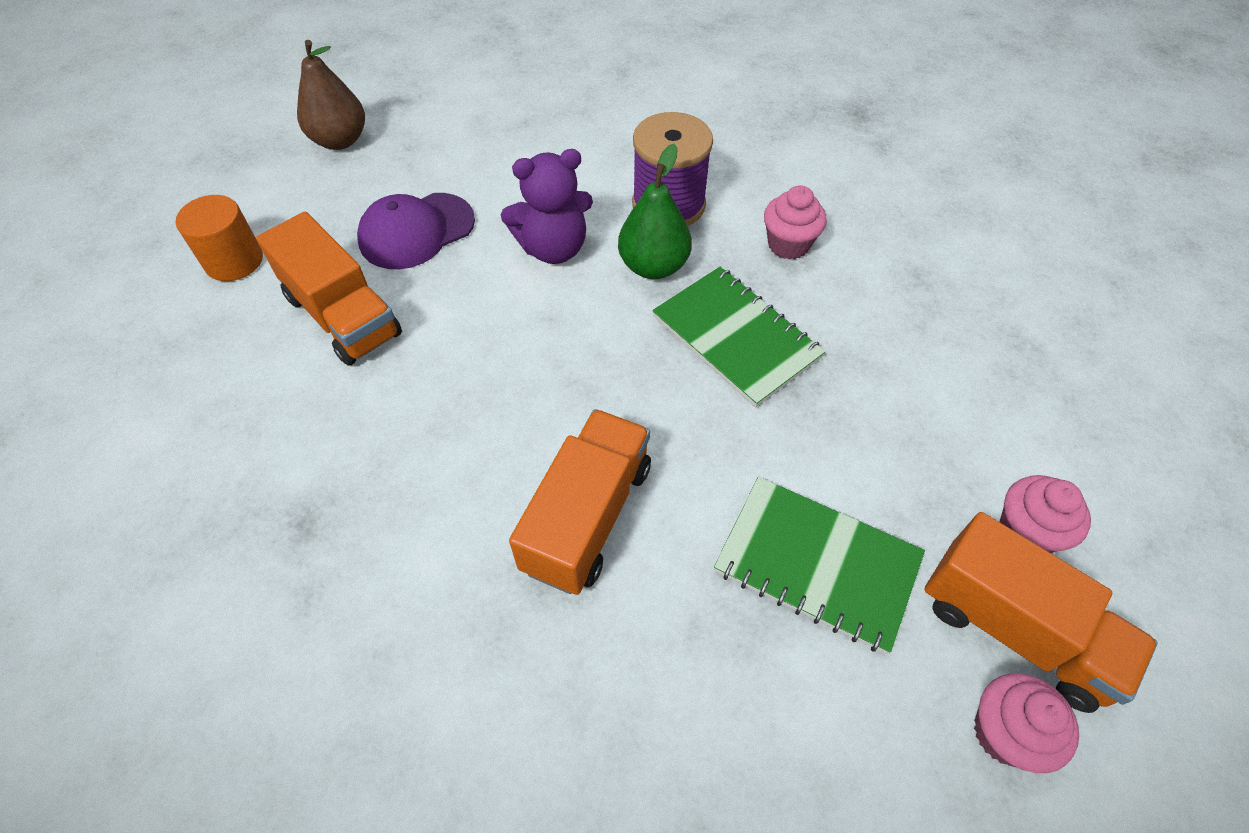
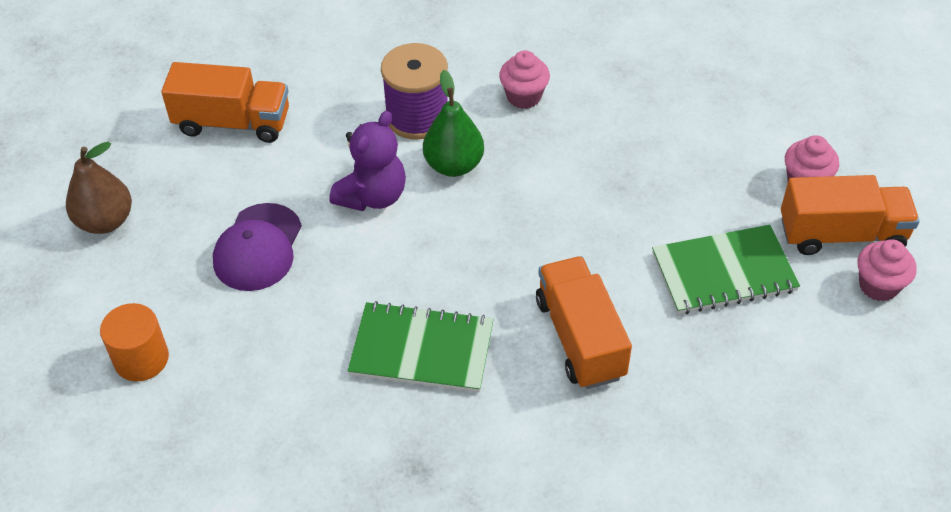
camera: 40 degrees left, 5 degrees down
(343, 316) = (278, 337): orange truck -> orange truck (233, 123)
(736, 337) = (553, 177): green notebook -> green notebook (422, 349)

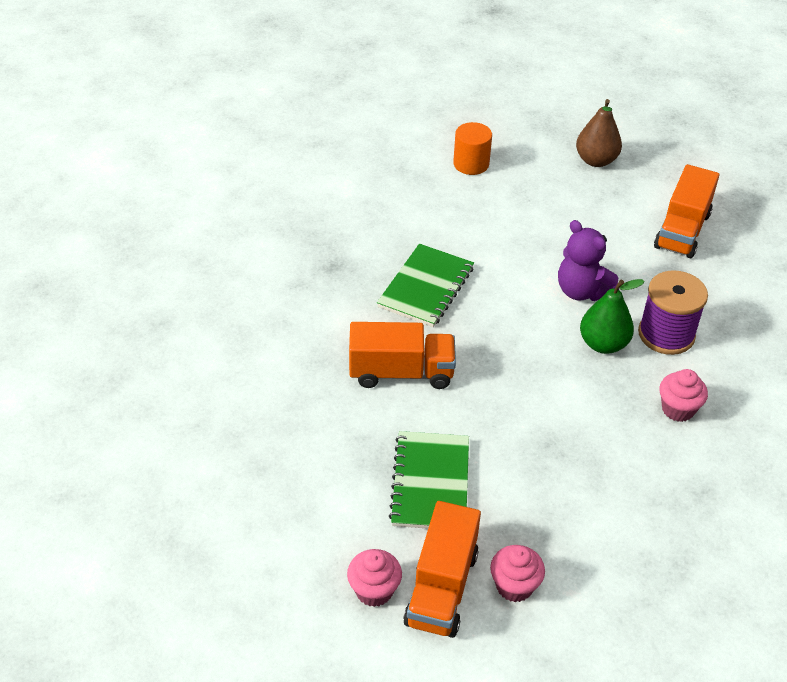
camera: 105 degrees right, 5 degrees down
(258, 248) = (548, 225): purple cap -> none

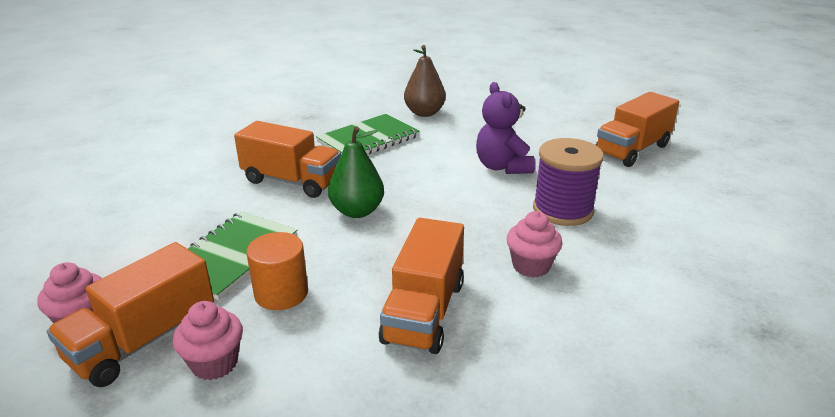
camera: 25 degrees right, 15 degrees down
(471, 164) = (473, 87): orange cylinder -> orange cylinder (281, 293)
(596, 160) = (581, 101): brown pear -> brown pear (424, 113)
(603, 344) = (492, 203): green pear -> green pear (357, 211)
(628, 484) = (424, 312): none -> orange truck

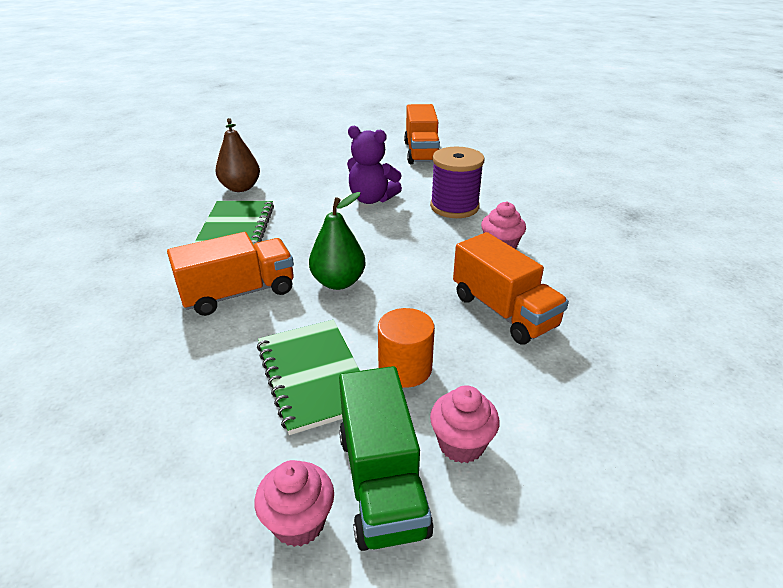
camera: 50 degrees left, 5 degrees up
(143, 340) = (382, 482): orange truck -> green truck

